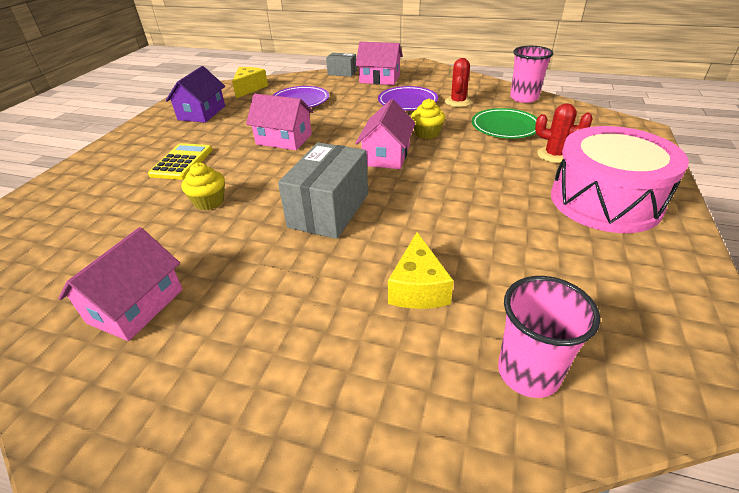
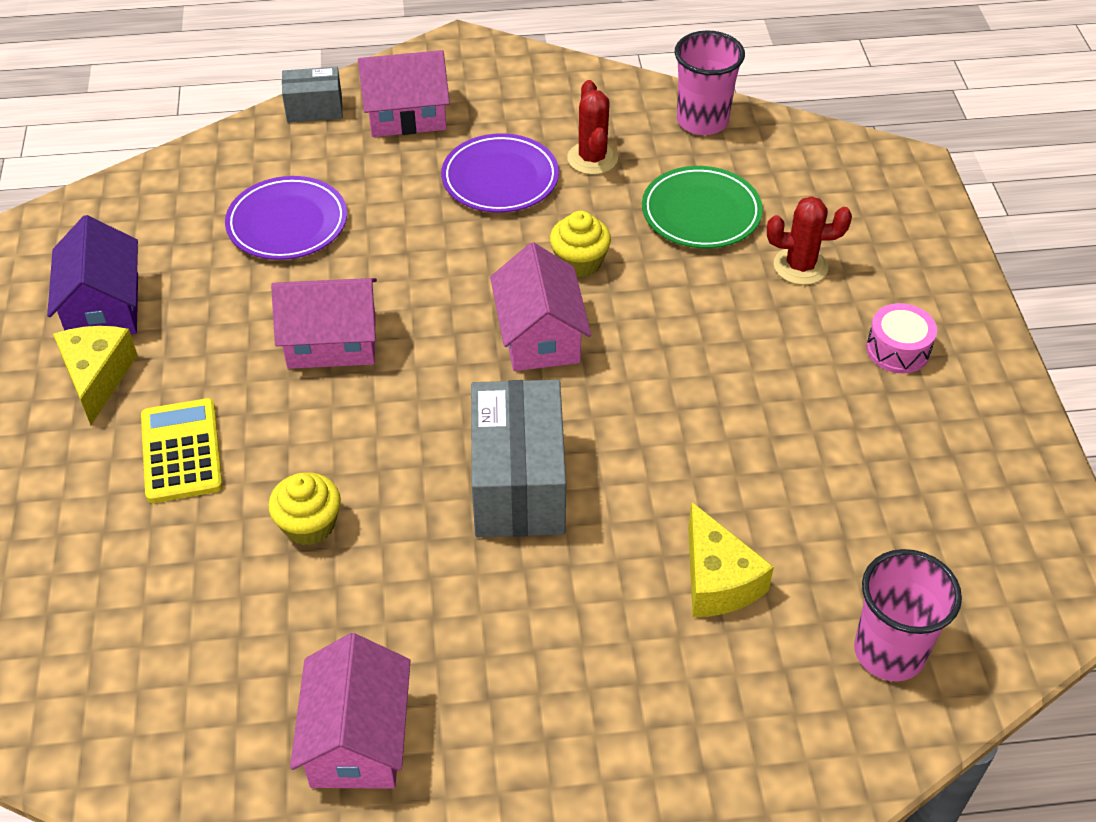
camera: 25 degrees left, 10 degrees up
(249, 88) = (146, 205): yellow cheese -> yellow cheese (97, 377)
(605, 201) = (898, 349): pink drum -> pink drum, size x0.41

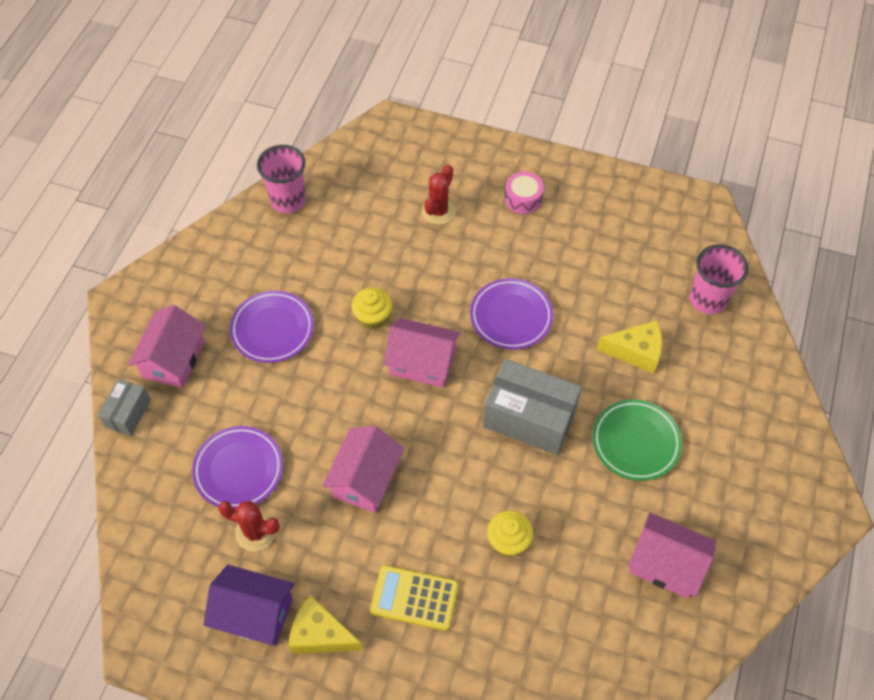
camera: 65 degrees left, 10 degrees up
(592, 158) = (285, 271): red cactus -> red cactus (255, 532)
(678, 405) = (511, 316): none -> purple plate
(701, 213) = (368, 238): green plate -> green plate (635, 442)

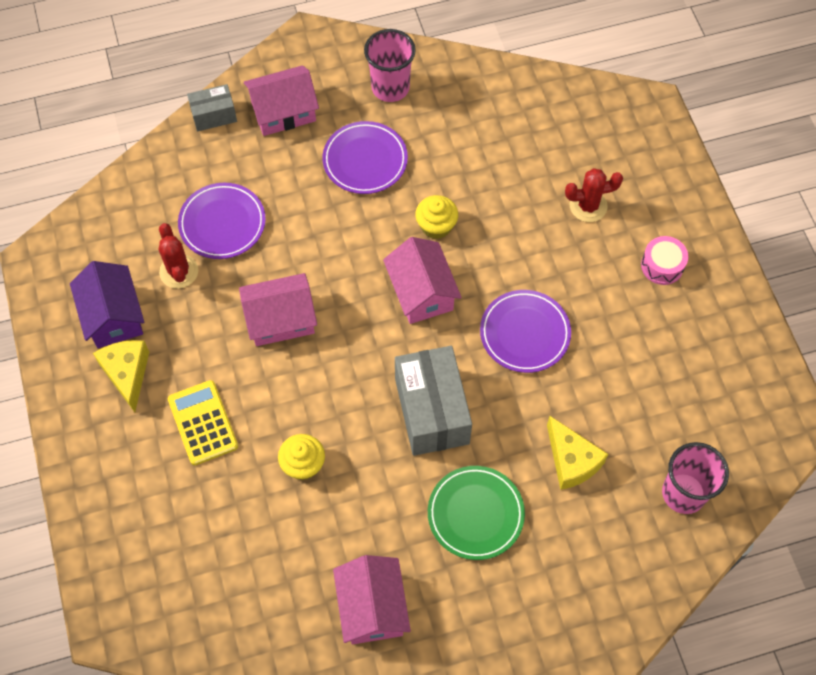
camera: 55 degrees right, 5 degrees up
(288, 200) = (499, 86): pink cup -> pink cup (390, 87)

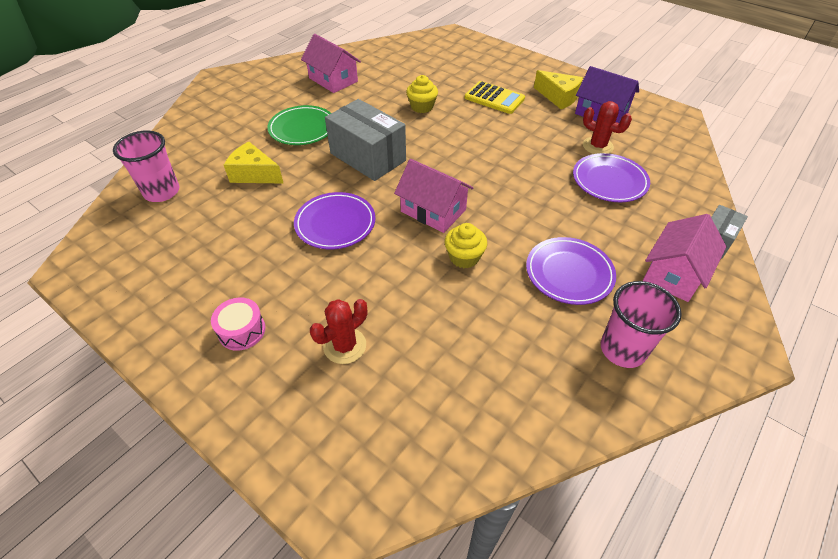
camera: 145 degrees right, 15 degrees down
(280, 319) = (508, 154): pink house -> none

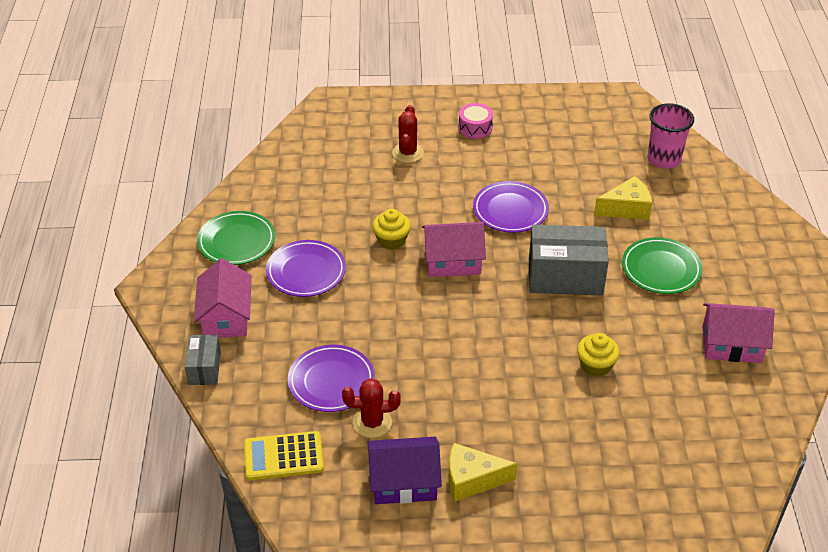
camera: 140 degrees right, 5 degrees down
(494, 98) = (539, 429): yellow calculator -> yellow calculator (283, 456)
(622, 349) = (236, 241): pink cup -> green plate

